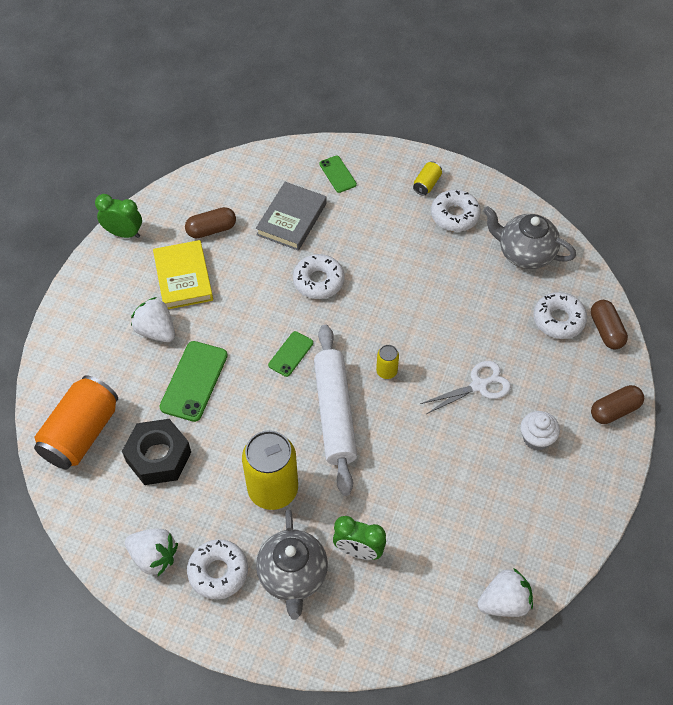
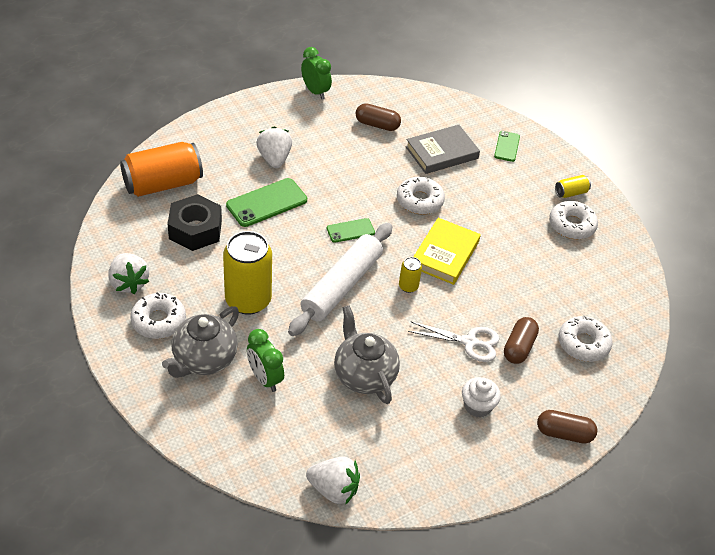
camera: 35 degrees right, 10 degrees down
(183, 278) = (326, 140): yellow book -> yellow book (445, 254)
(524, 253) = (603, 284): grey teapot -> grey teapot (364, 375)
(606, 330) = (616, 377): brown capsule -> brown capsule (519, 347)

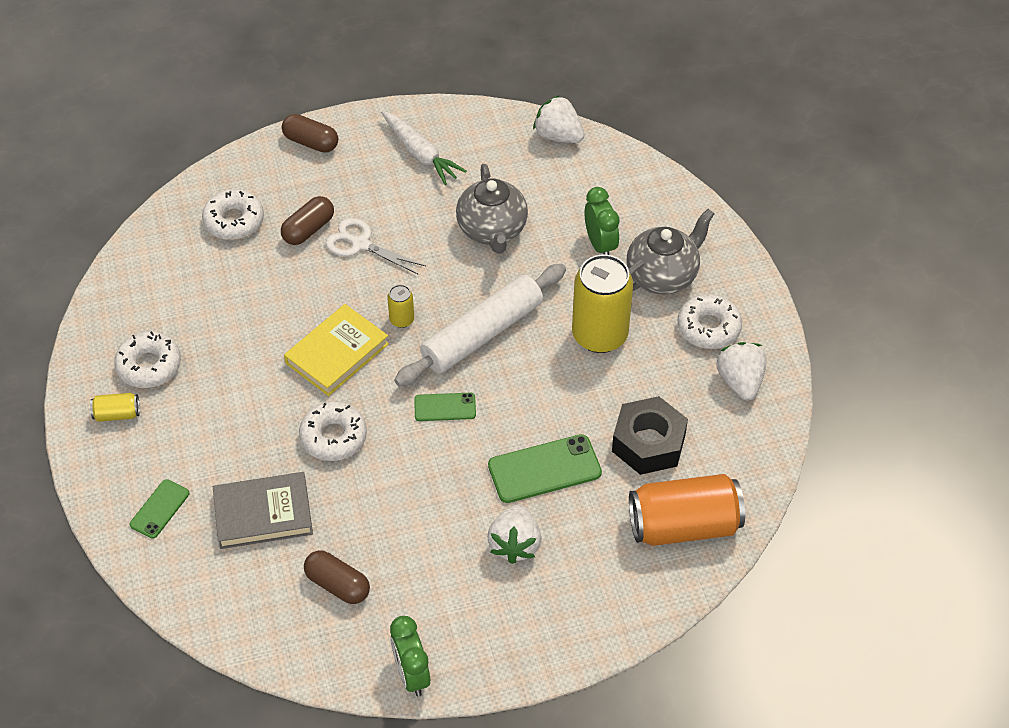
camera: 160 degrees left, 5 degrees up
(459, 441) = (420, 154): none -> white carrot
(477, 406) = (385, 181): white cupcake -> none

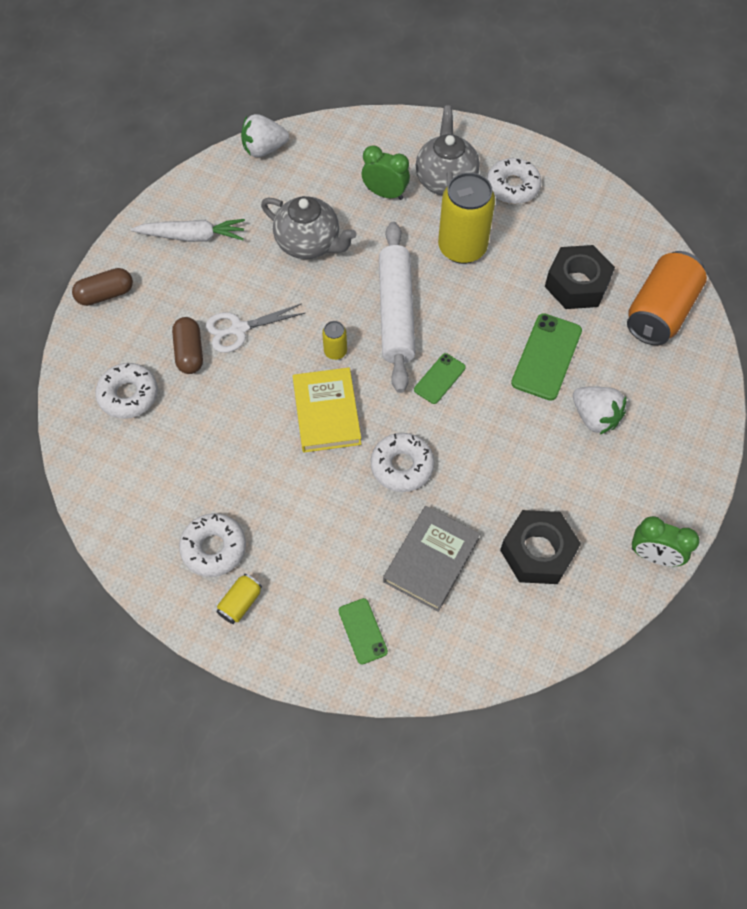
camera: 50 degrees left, 10 degrees up
(338, 585) = (537, 552): brown capsule -> black nut
(740, 382) = (571, 202): white strawberry -> none

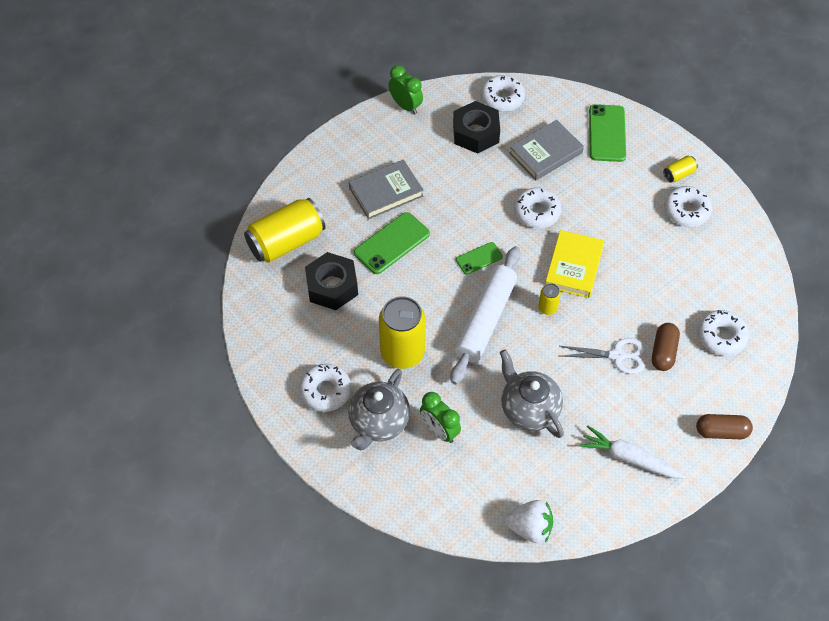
camera: 155 degrees left, 5 degrees down
(362, 631) = (607, 133): green phone -> green phone, size x1.70
(534, 629) = (502, 98): none -> white donut
(594, 417) = (386, 192): white strawberry -> grey book
(660, 312) = (286, 242): orange can -> yellow can

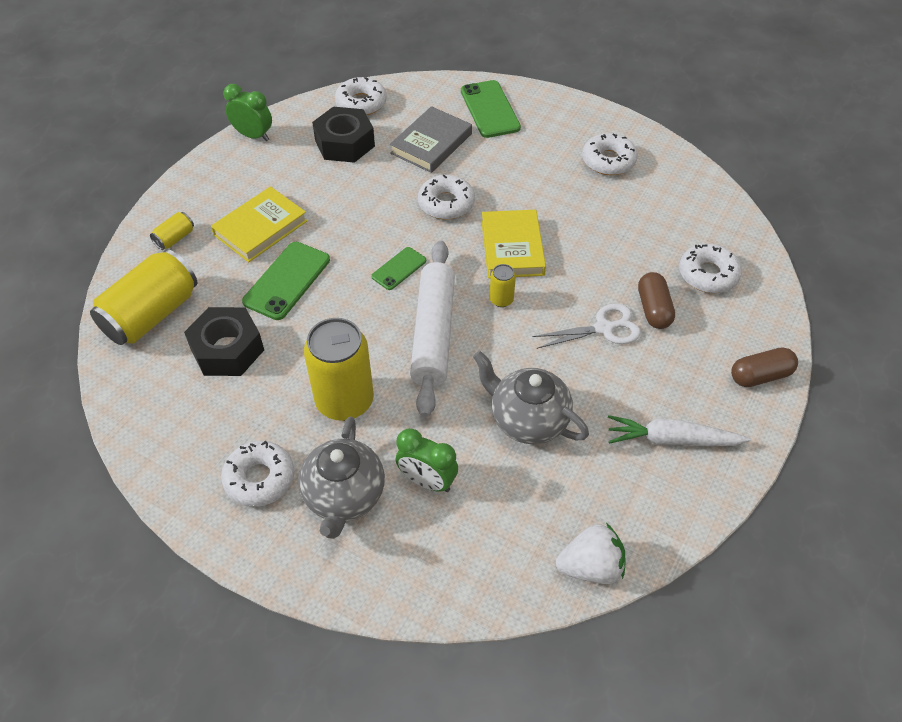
camera: 20 degrees left, 5 degrees down
(386, 192) = (260, 228): grey book -> yellow book
(679, 174) = (583, 129): yellow can -> yellow can (175, 238)

